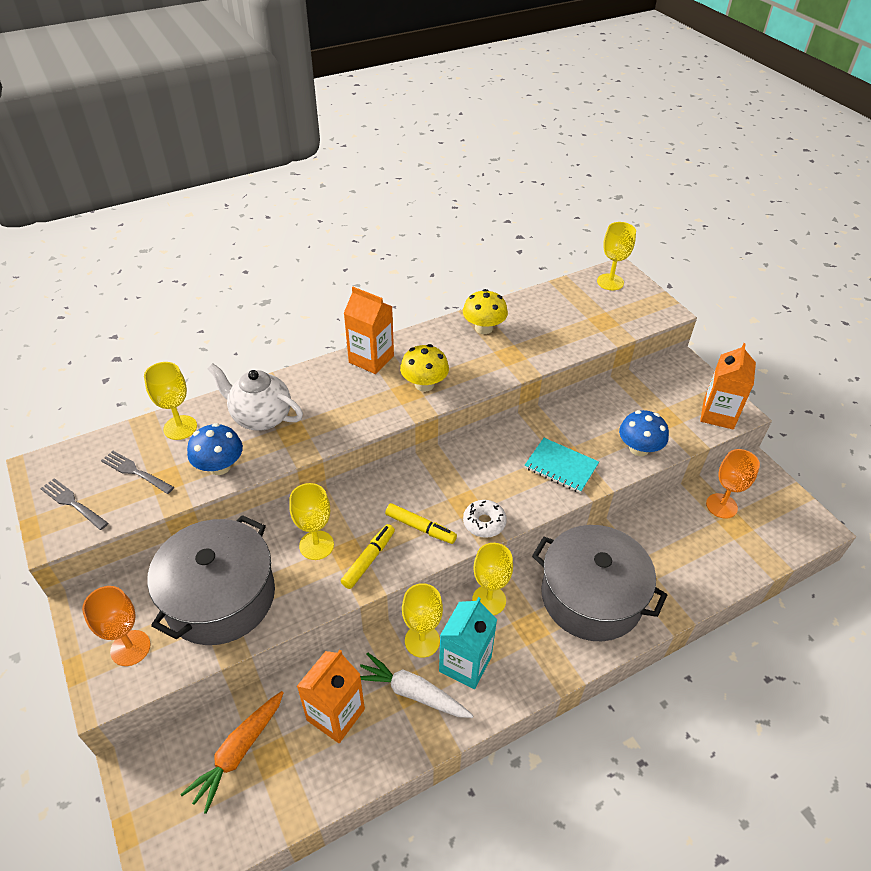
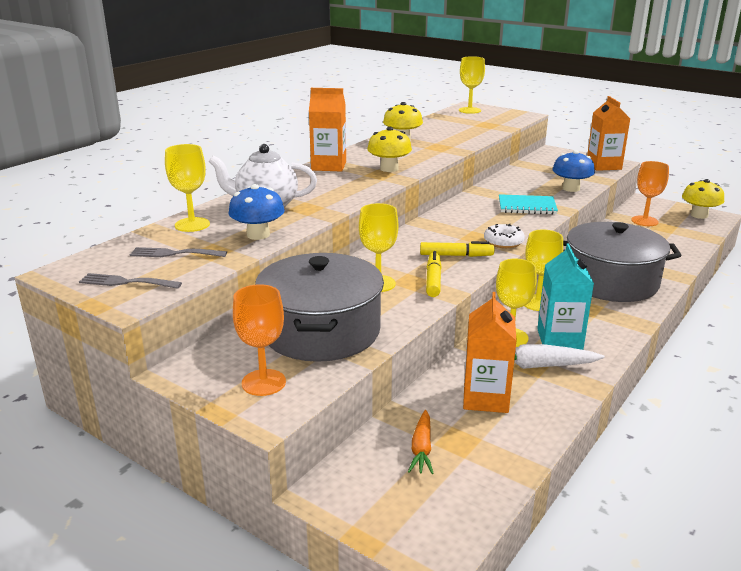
camera: 25 degrees left, 20 degrees down
(238, 752) = (421, 449): orange carrot -> orange carrot, size x0.66
(798, 518) = (699, 215): none -> yellow mushroom

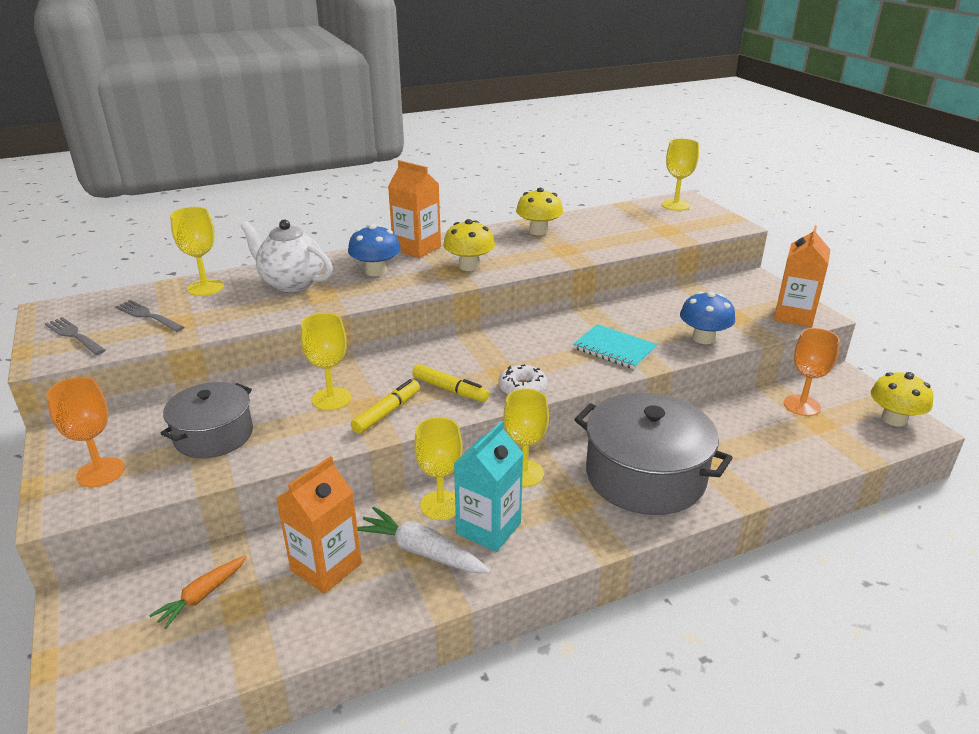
camera: 30 degrees right, 5 degrees up
(258, 235) = (238, 315): blue mushroom -> blue mushroom (376, 271)
(321, 331) = (214, 435): grey pot -> grey pot, size x0.62

